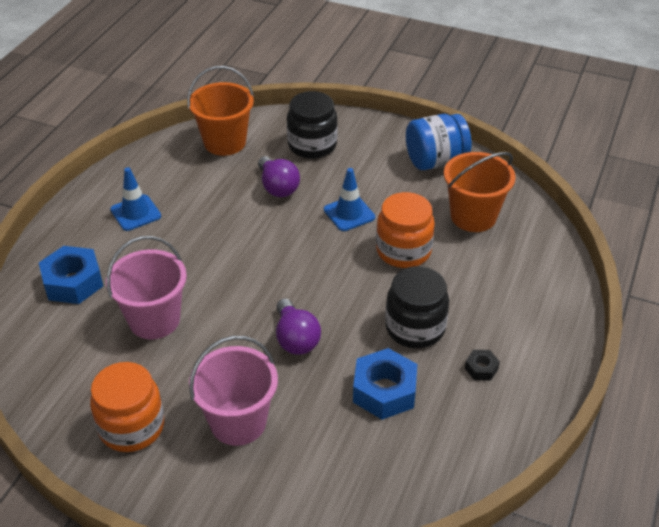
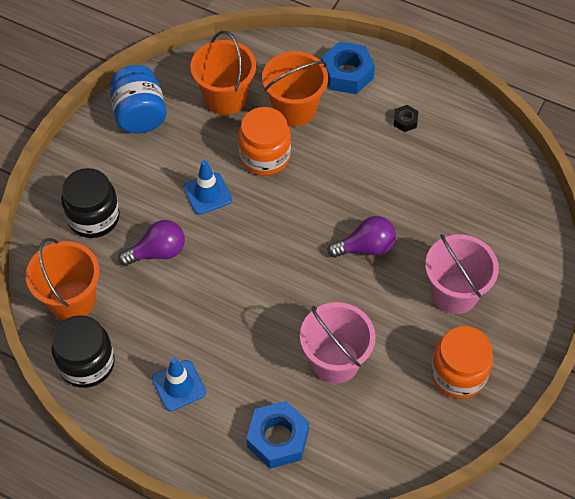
camera: 85 degrees left, 15 degrees up
(384, 391) = (425, 188): blue nut -> blue nut (347, 74)
(415, 328) = (359, 159): black jar -> black jar (87, 363)
(472, 270) = (294, 109): none -> orange bucket

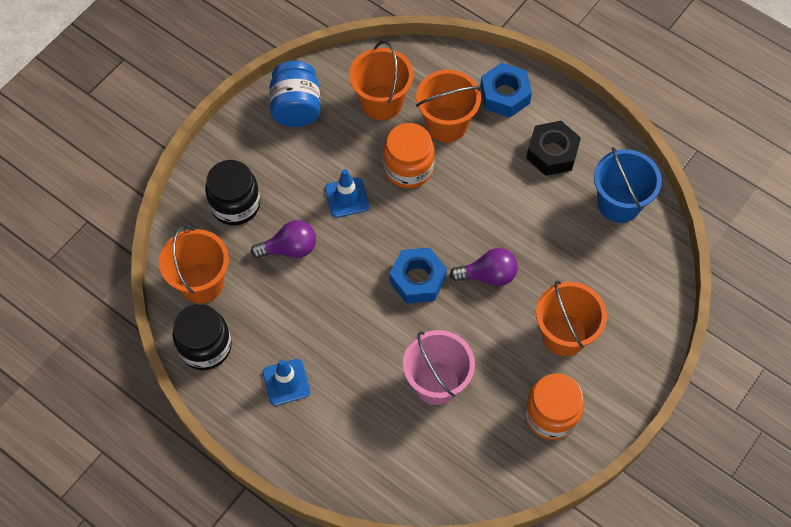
camera: 10 degrees right, 5 degrees up
(278, 438) = (369, 448): blue nut -> blue nut (417, 279)
(405, 121) = (552, 153): black nut -> black nut, size x2.04
(454, 293) = (564, 335): pink bucket -> orange bucket
(481, 159) = (619, 203): none -> blue bucket

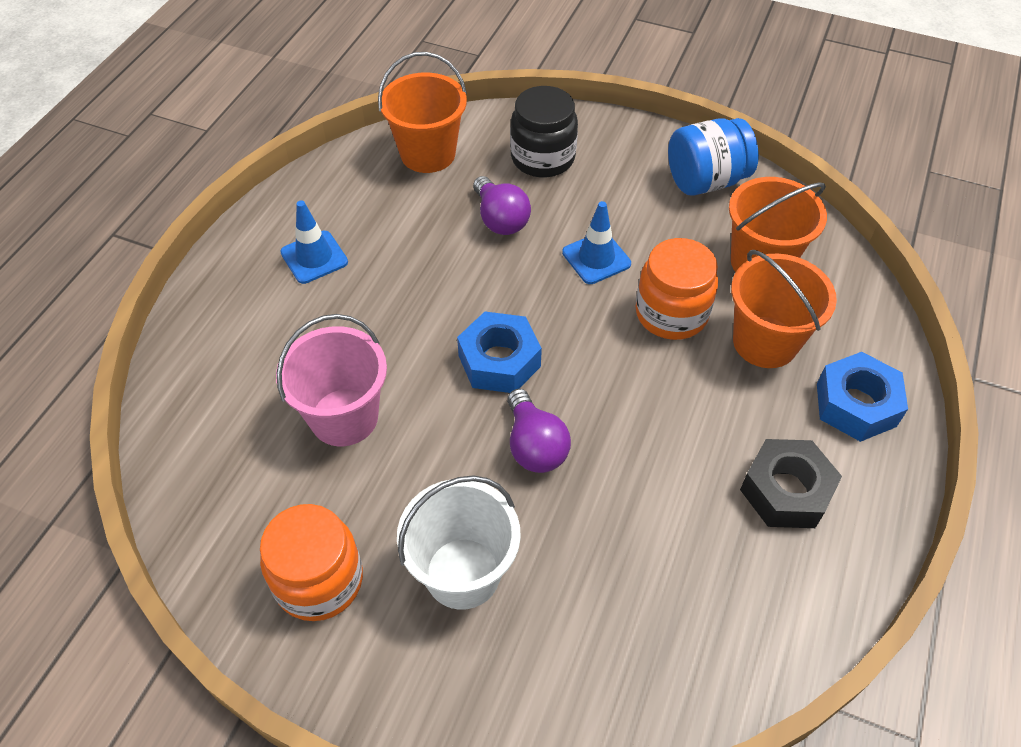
camera: 75 degrees right, 10 degrees down
(205, 346) = (346, 176): black jar -> none
(564, 335) = (462, 573): orange bucket -> white bucket
(619, 203) = (737, 614): blue bucket -> none

